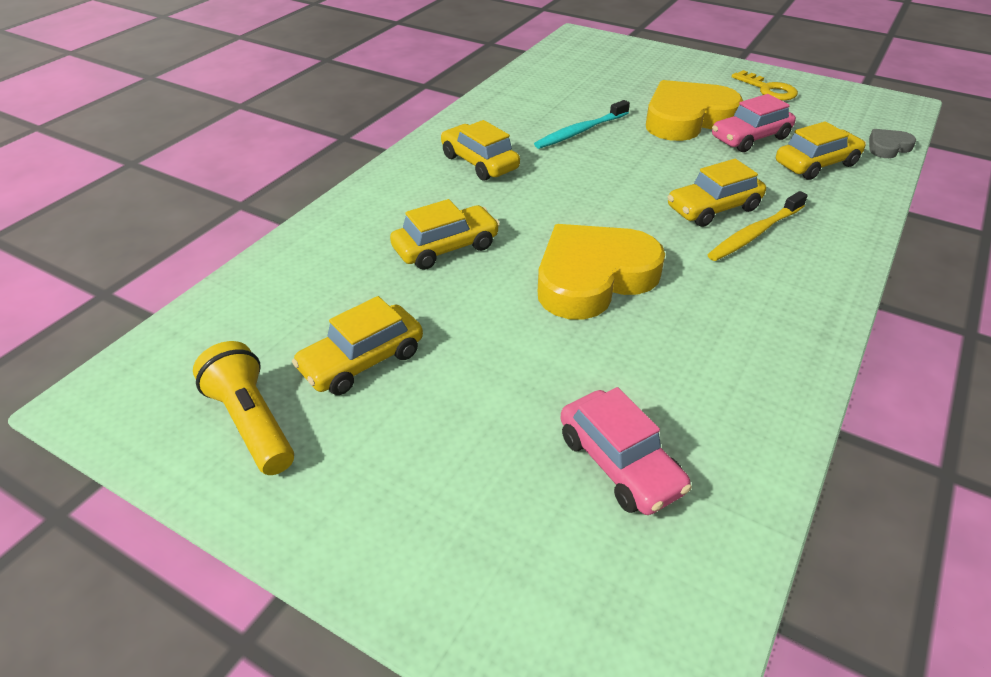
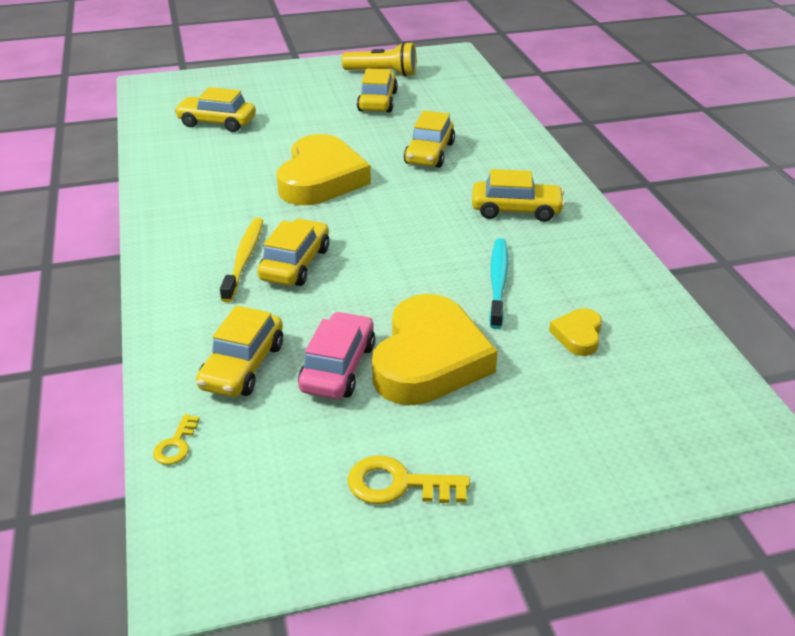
camera: 135 degrees right, 5 degrees down
(583, 93) = (578, 335): none -> yellow heart
(619, 463) = (217, 122): pink car -> yellow car
(888, 147) = (176, 445): grey heart -> yellow key

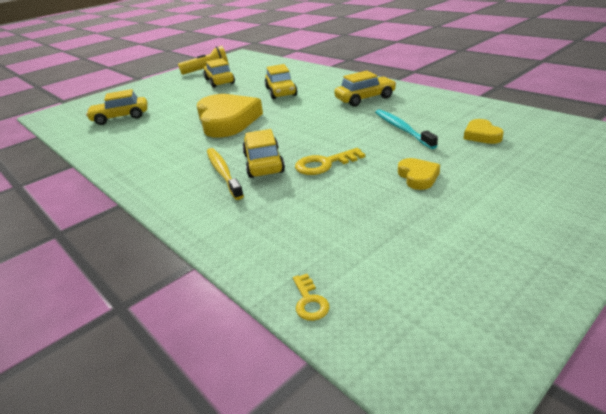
camera: 25 degrees left, 5 degrees down
(242, 366) = (298, 230): yellow car -> none
(338, 367) = (367, 203): pink car -> none
(398, 484) = (502, 249): yellow key -> yellow key (324, 164)
(429, 359) = (418, 177): yellow heart -> yellow heart, size x0.45

